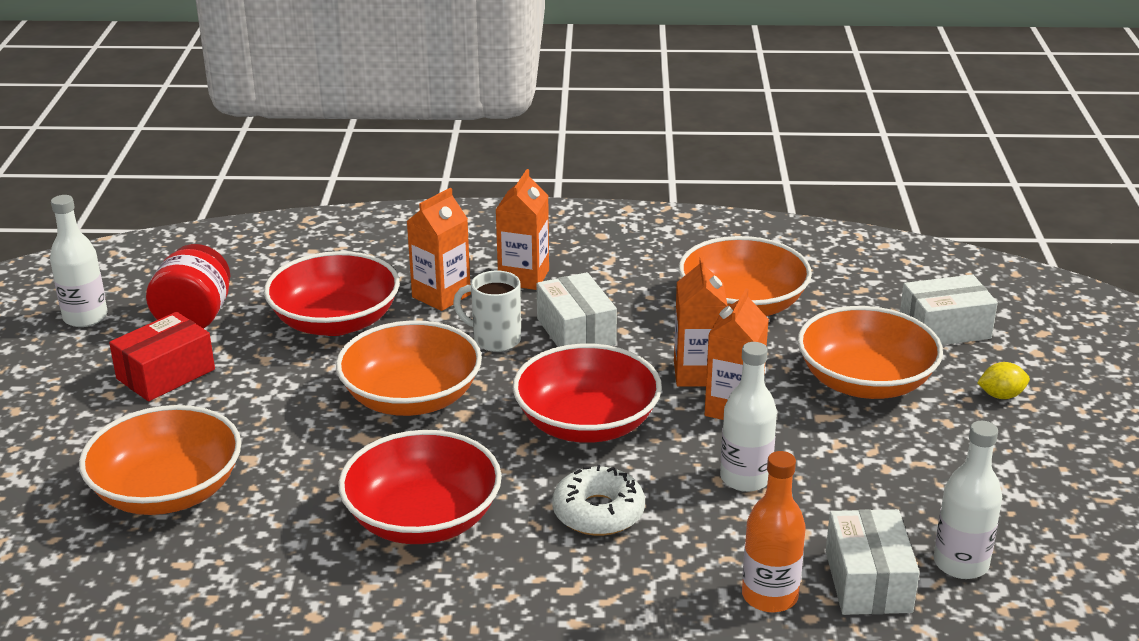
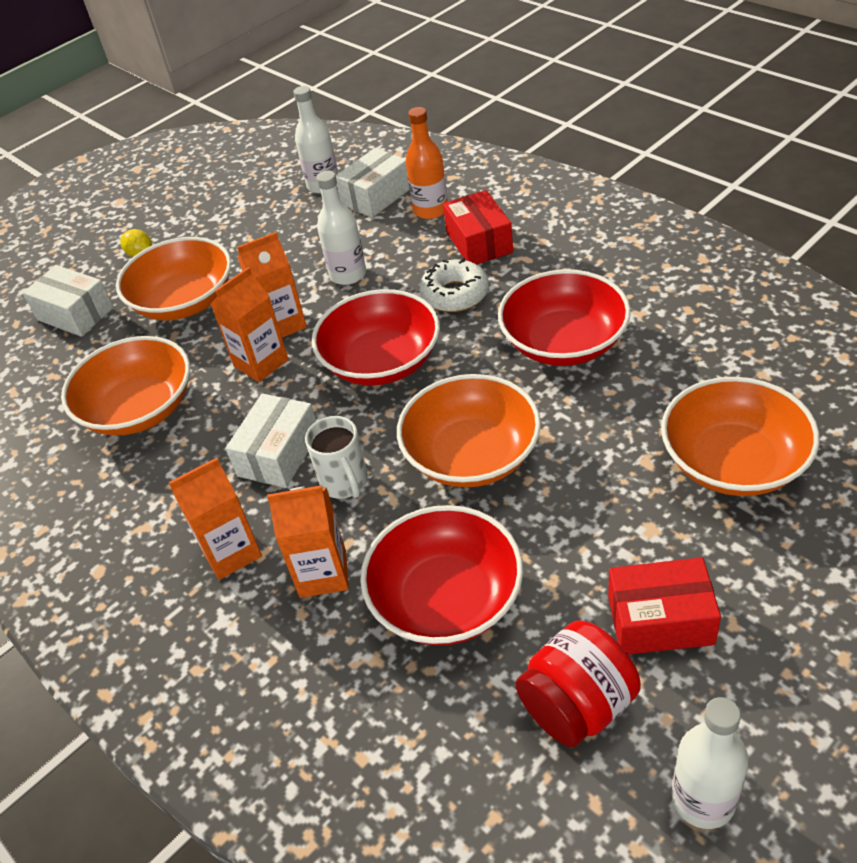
camera: 130 degrees left, 15 degrees up
(650, 582) = (479, 242): none -> red box

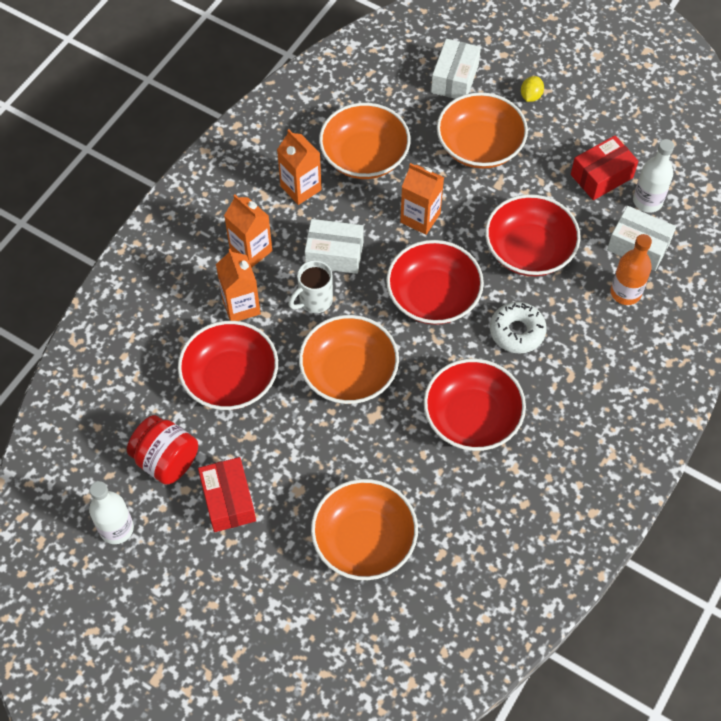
camera: 70 degrees right, 15 degrees up
(282, 324) = (464, 220): orange carton -> orange carton (301, 188)
(348, 275) = (529, 250): white bottle -> red bowl
(479, 242) = (586, 338): red box -> red box (601, 176)

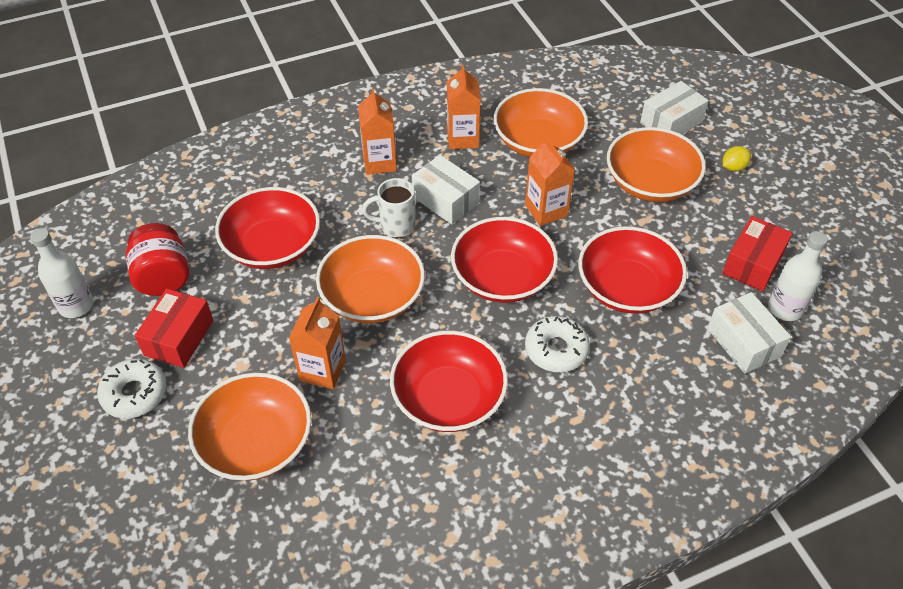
camera: 35 degrees right, 10 degrees down
(237, 565) = (134, 394): none -> white donut
(241, 306) = (333, 198): orange carton -> orange carton (322, 370)
(601, 176) = (753, 264): red box -> red box turned 60 degrees counterclockwise
(625, 293) = (696, 376): orange bottle -> none

